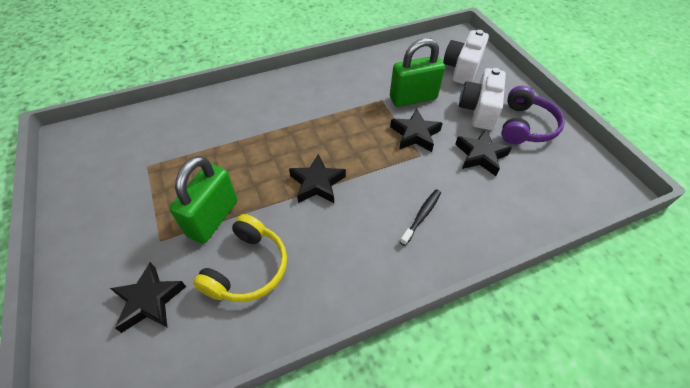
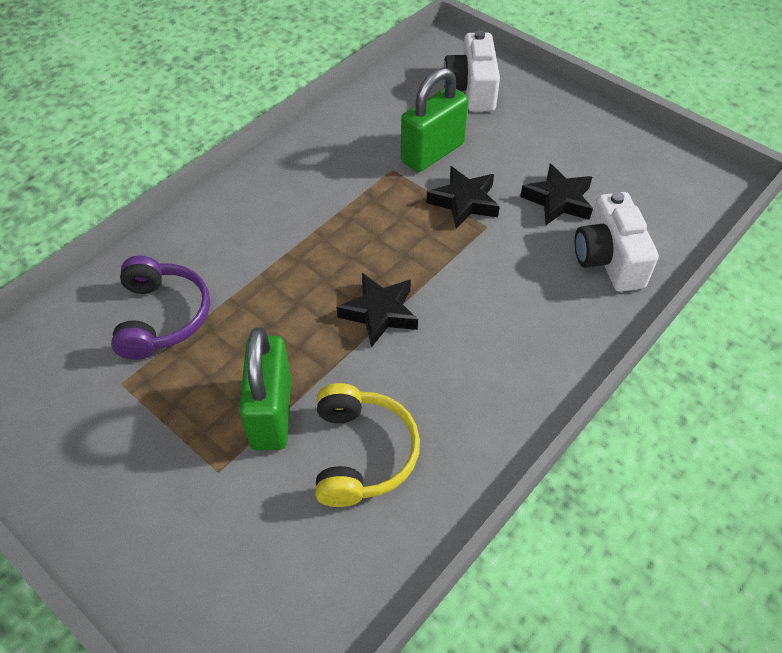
camera: 25 degrees left, 0 degrees up
(149, 300) = (261, 548): black star -> none
(422, 216) = (532, 302): black toothbrush -> none
(479, 110) = (524, 141): white camera -> white camera (608, 259)
(525, 126) = (590, 143): purple headphones -> purple headphones (162, 317)

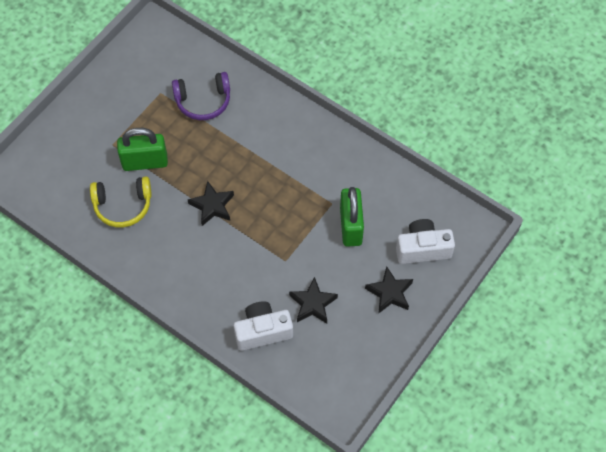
camera: 85 degrees right, 10 degrees up
(432, 153) = (351, 226): green padlock -> green padlock turned 45 degrees clockwise
(464, 202) = (306, 247): black star -> black star (389, 293)

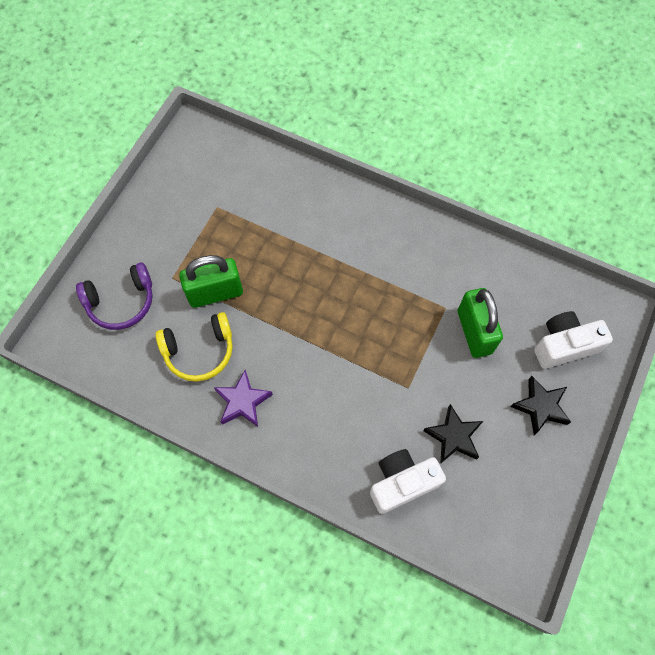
camera: 10 degrees left, 5 degrees up
(149, 250) = (243, 401): none -> purple star
(203, 101) = (269, 209): purple headphones -> purple headphones (121, 302)
(212, 206) = (306, 334): black star -> none

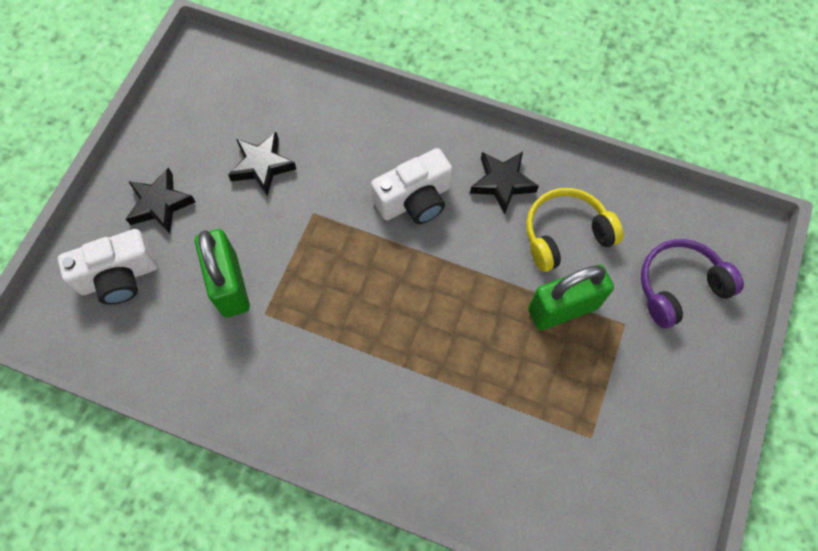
camera: 175 degrees right, 0 degrees up
(243, 401) = (502, 183): purple star -> black star
(402, 483) = (319, 118): white camera -> white camera (415, 200)

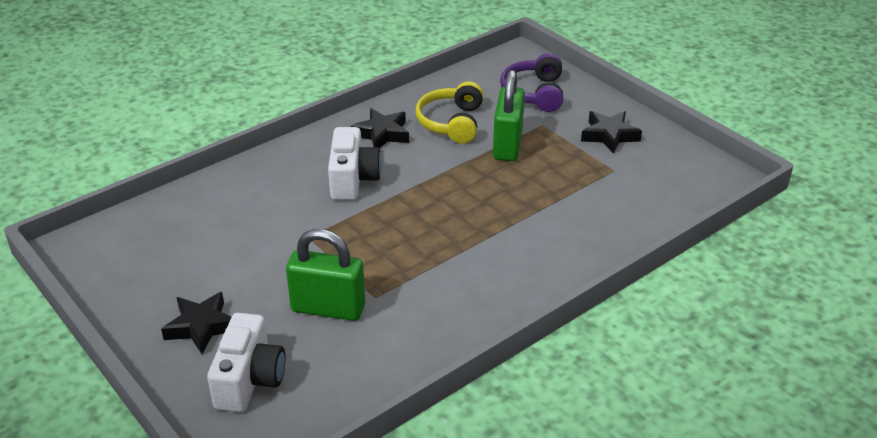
camera: 60 degrees left, 30 degrees down
(262, 166) = (232, 250): black star -> black star (609, 136)

